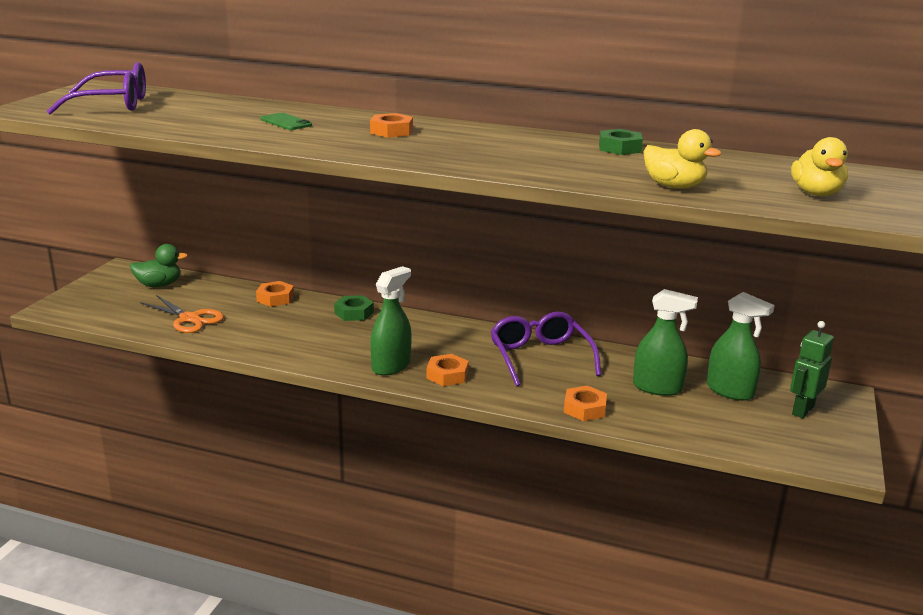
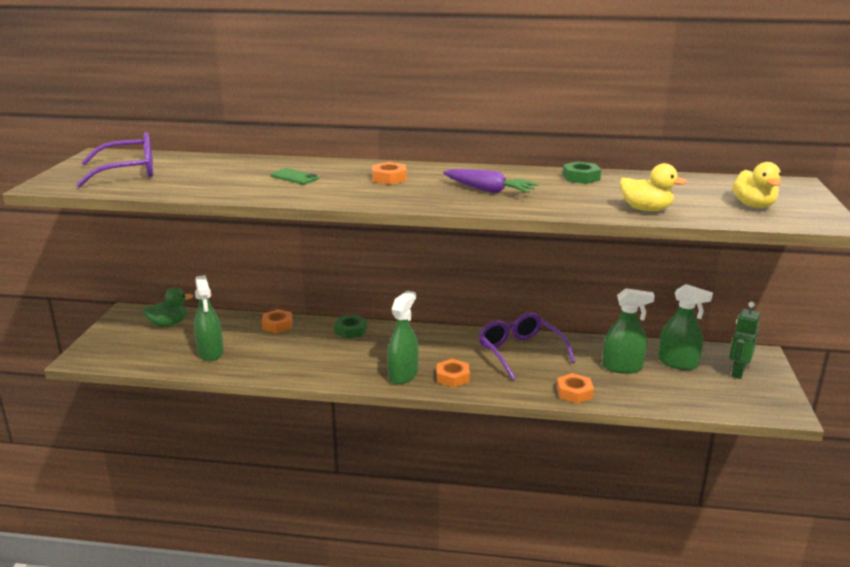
camera: 10 degrees left, 0 degrees up
(189, 319) = (210, 352): orange scissors -> green spray bottle
(497, 152) = (489, 190): none -> purple carrot

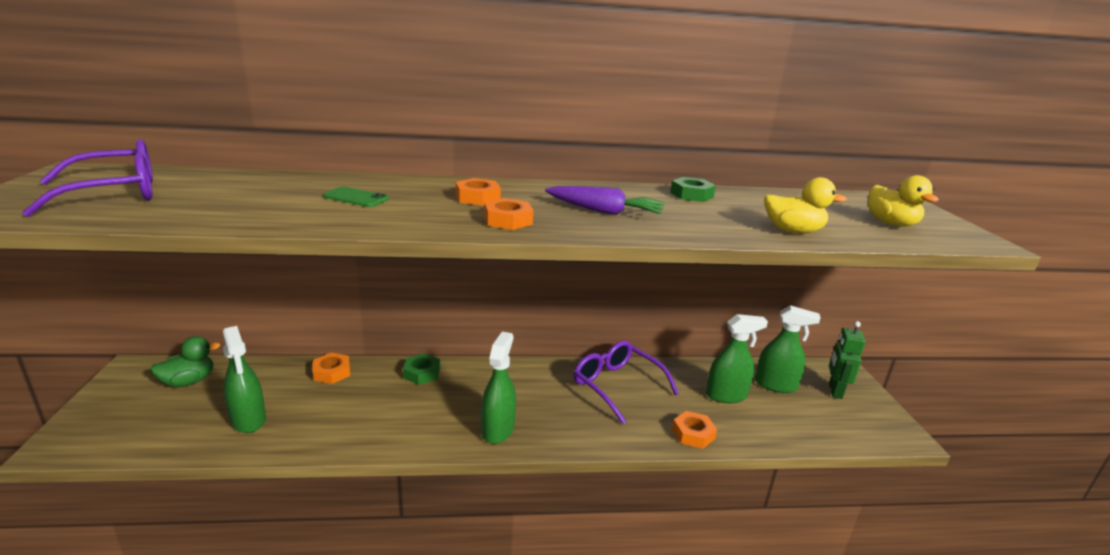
camera: 15 degrees left, 0 degrees up
(452, 377) = (555, 427): orange nut -> orange nut (508, 220)

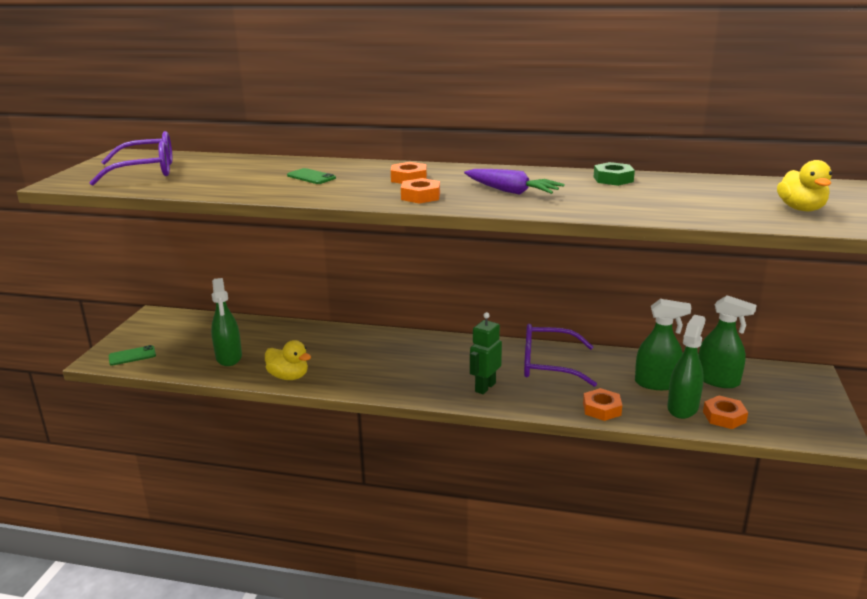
camera: 20 degrees right, 0 degrees up
(107, 434) = (132, 356): none -> green phone
(188, 381) = (192, 328): green duck -> none
(332, 372) = (300, 331): orange nut -> orange nut (724, 417)
(422, 373) = (374, 338): green nut -> none
(498, 429) = (422, 385): green spray bottle -> green spray bottle (682, 408)
(617, 386) = (548, 365): purple glasses -> purple glasses turned 60 degrees counterclockwise
(792, 231) = (679, 212): yellow duck -> yellow duck (288, 377)
(834, 391) = (783, 392): green robot -> green robot (485, 387)

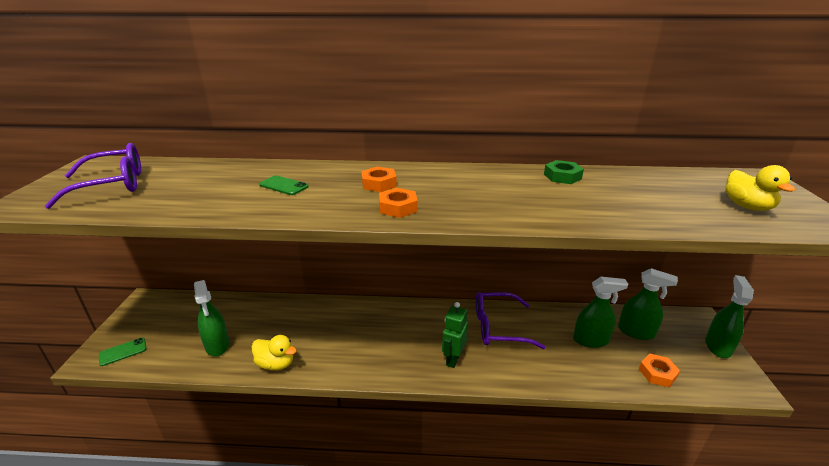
camera: 10 degrees left, 5 degrees up
(511, 191) = (481, 196): purple carrot -> none
(602, 409) = (557, 375): orange nut -> none
(682, 408) = (621, 366): green spray bottle -> green spray bottle (718, 346)

